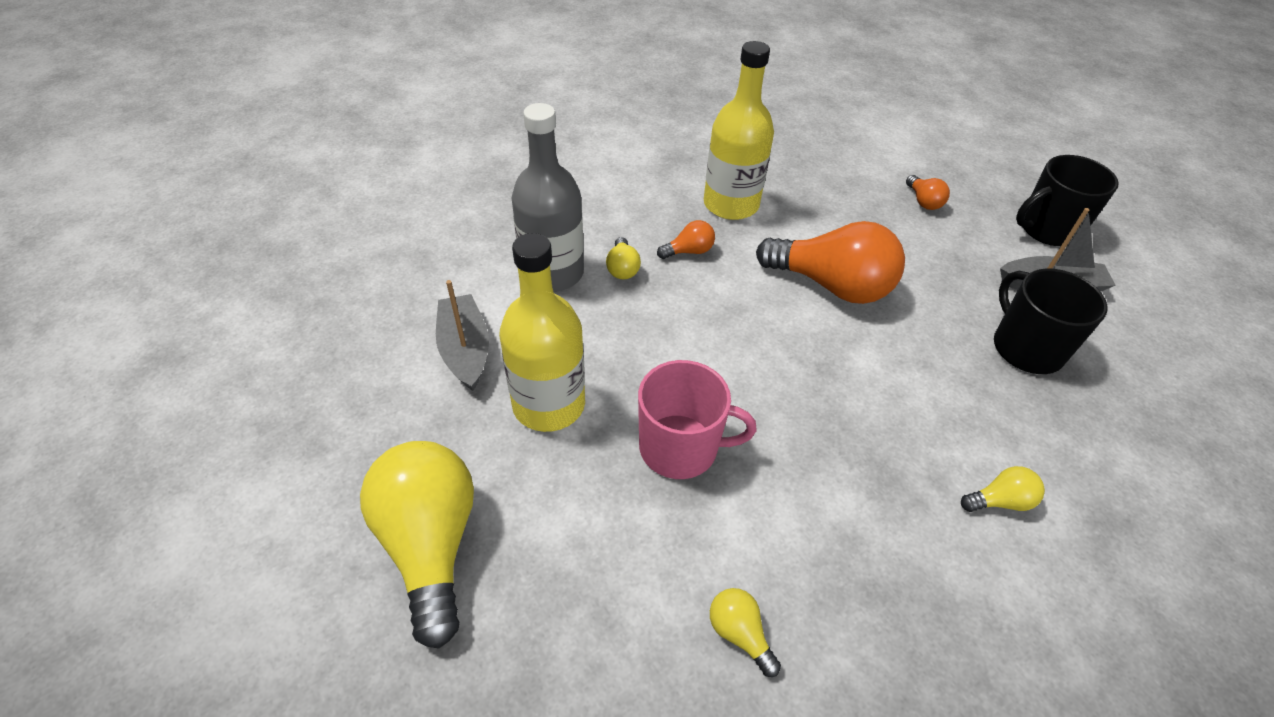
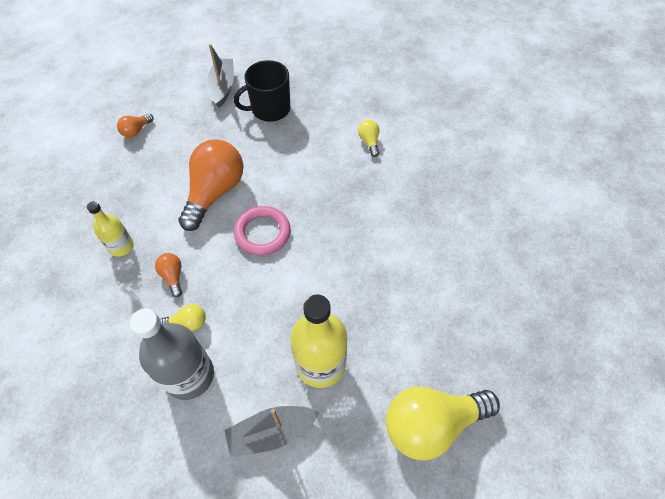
camera: 90 degrees left, 10 degrees up
(680, 447) = (349, 283): pink mug -> none
(731, 204) = (121, 246): yellow bottle -> yellow bottle, size x0.56
(739, 633) = (455, 257): yellow light bulb -> none
(766, 340) = (262, 233): none -> pink ring
(923, 201) = (136, 131): orange light bulb -> orange light bulb turned 150 degrees clockwise
(1047, 229) = (172, 76): black mug -> none

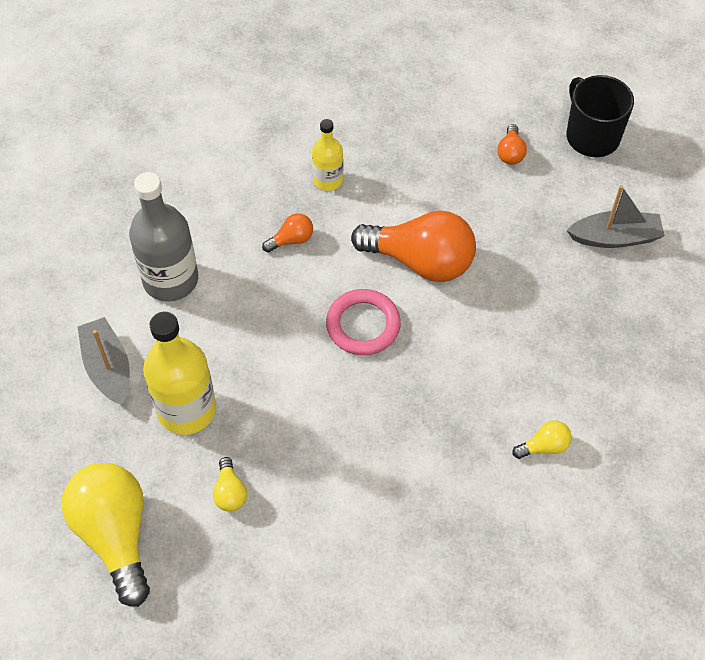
camera: 85 degrees right, 0 degrees up
(136, 131) = (510, 153): orange light bulb -> orange light bulb turned 120 degrees counterclockwise
(188, 322) = (233, 266): yellow light bulb -> yellow light bulb (230, 492)
(270, 109) = (584, 305): black mug -> black mug (591, 136)

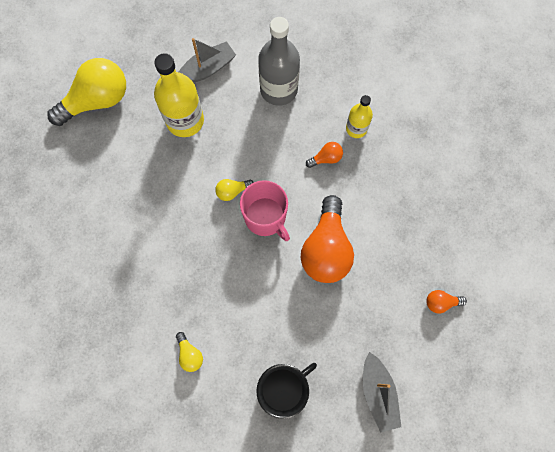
camera: 80 degrees right, 15 degrees up
(230, 492) = (131, 158): yellow light bulb -> yellow light bulb (232, 191)
(291, 240) = (326, 158): orange light bulb -> orange light bulb turned 75 degrees counterclockwise
(328, 180) = (383, 173): yellow bottle -> yellow bottle (356, 129)
(363, 325) = (266, 217): pink ring -> pink mug
(591, 136) = (474, 366): black mug -> black mug (283, 388)

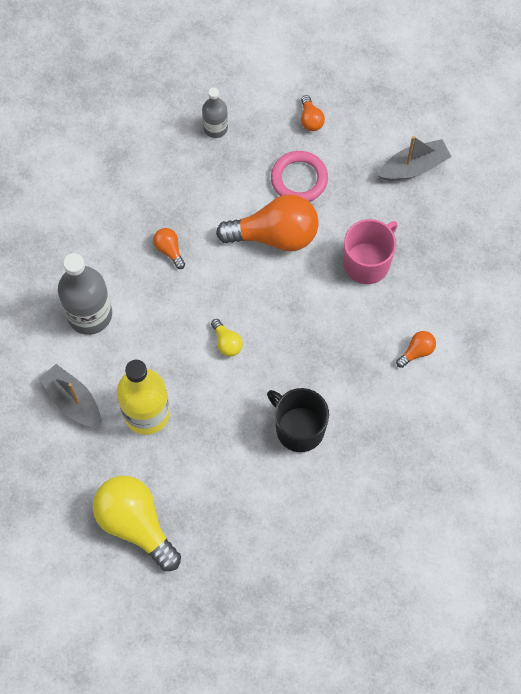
camera: 100 degrees left, 5 degrees down
(190, 354) = (417, 351): yellow light bulb -> orange light bulb
(266, 217) = (251, 302): pink mug -> pink mug (367, 262)
(283, 388) = (430, 254): black mug -> black mug (299, 428)
(356, 129) = (127, 223): yellow bottle -> none
(379, 280) = (299, 179): none -> pink ring
(441, 215) = (215, 128): none -> grey bottle

